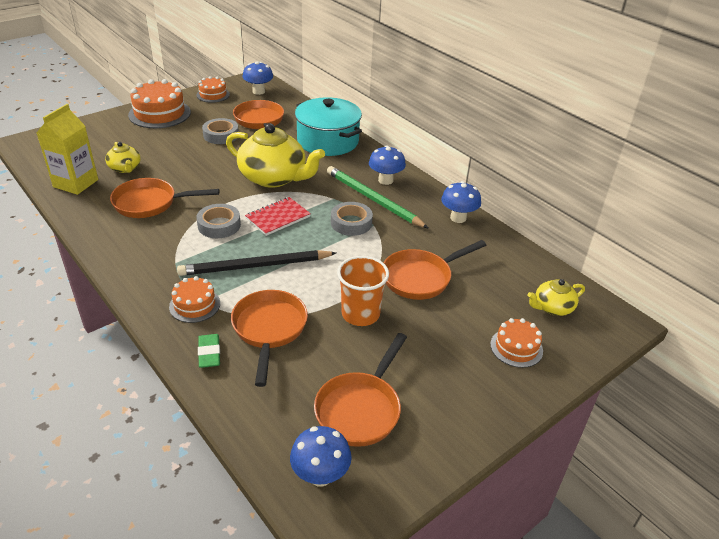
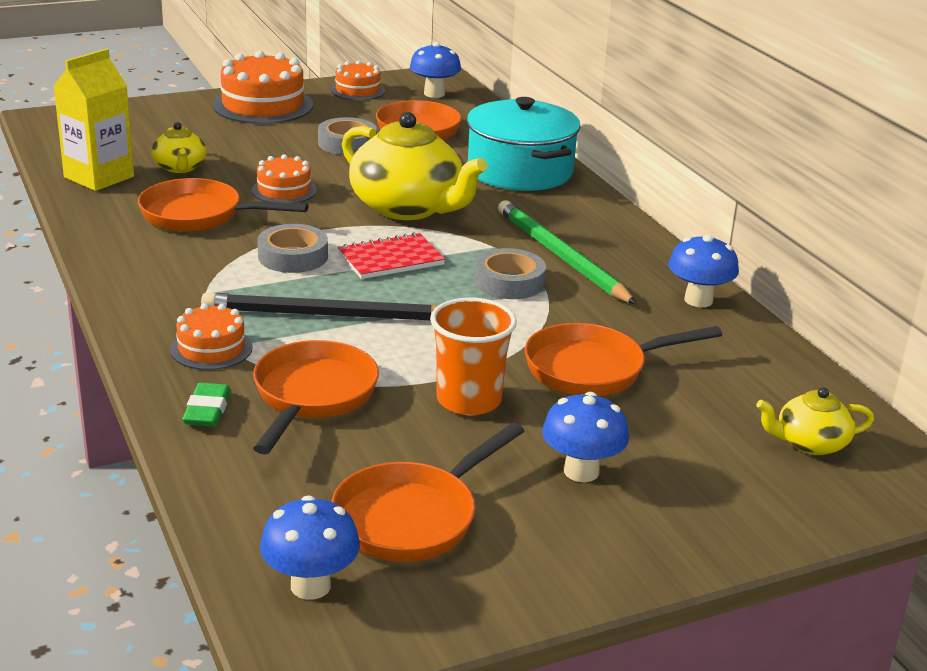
camera: 15 degrees right, 10 degrees down
(385, 180) = (594, 234): blue mushroom -> blue mushroom (581, 471)
(516, 347) = (717, 485): orange cake -> orange cake (284, 190)

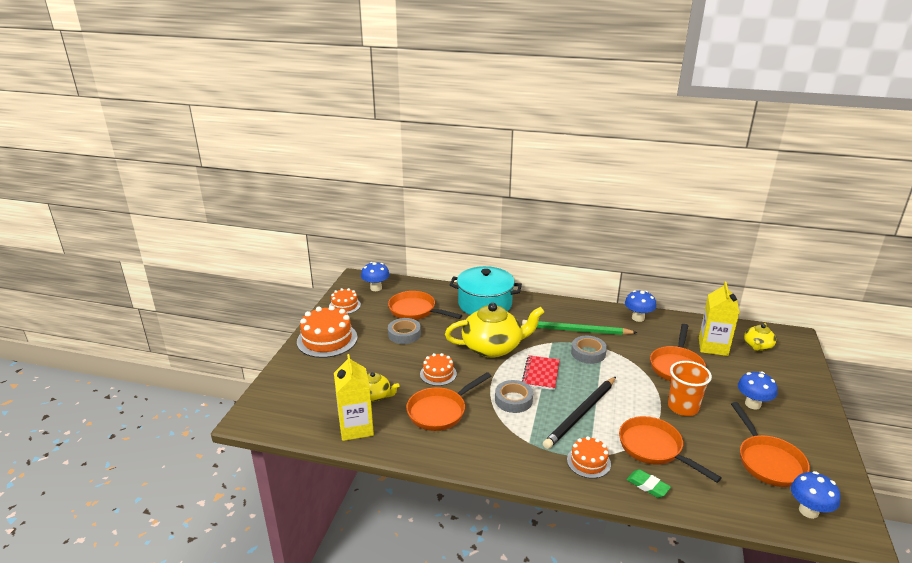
camera: 50 degrees left, 0 degrees up
(724, 393) = (713, 346): none -> yellow carton

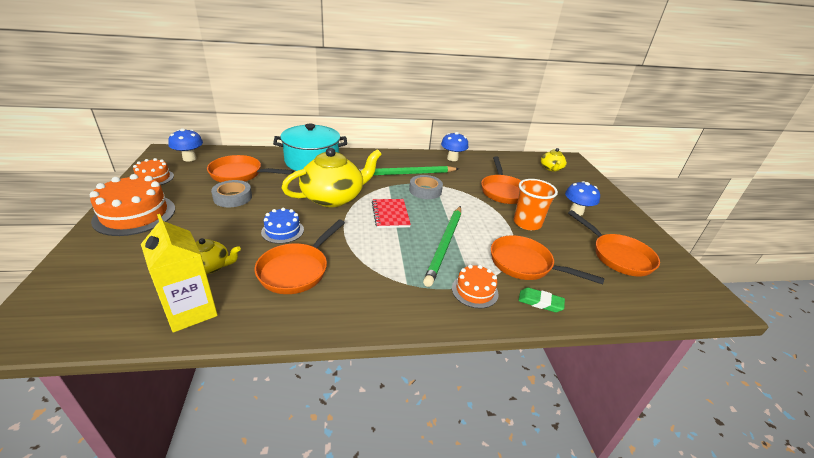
camera: 25 degrees left, 5 degrees up
(438, 374) = (282, 231): orange cake -> blue cake
(513, 400) = (373, 243): grey tape -> none
(581, 414) = (445, 245): black pencil -> green pencil
(713, 346) = (520, 173): yellow carton -> none
(808, 511) = (675, 292): blue mushroom -> none

